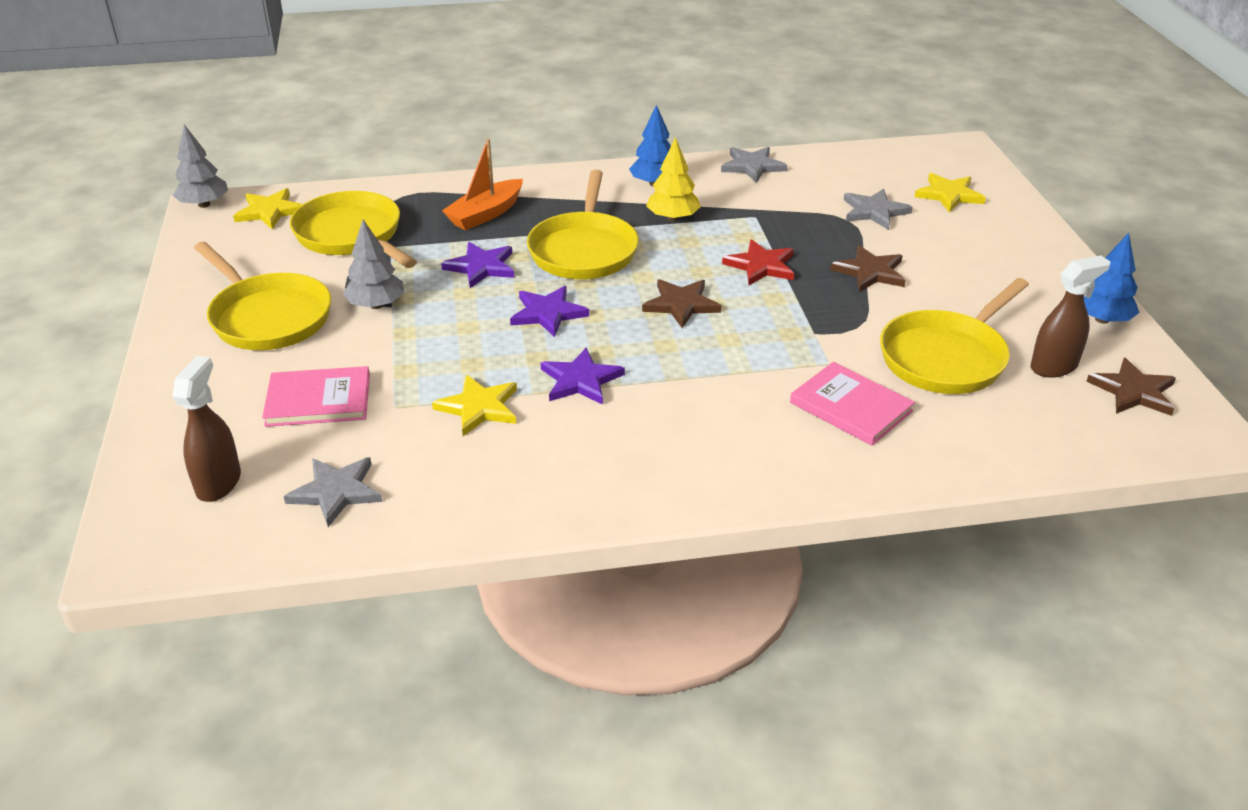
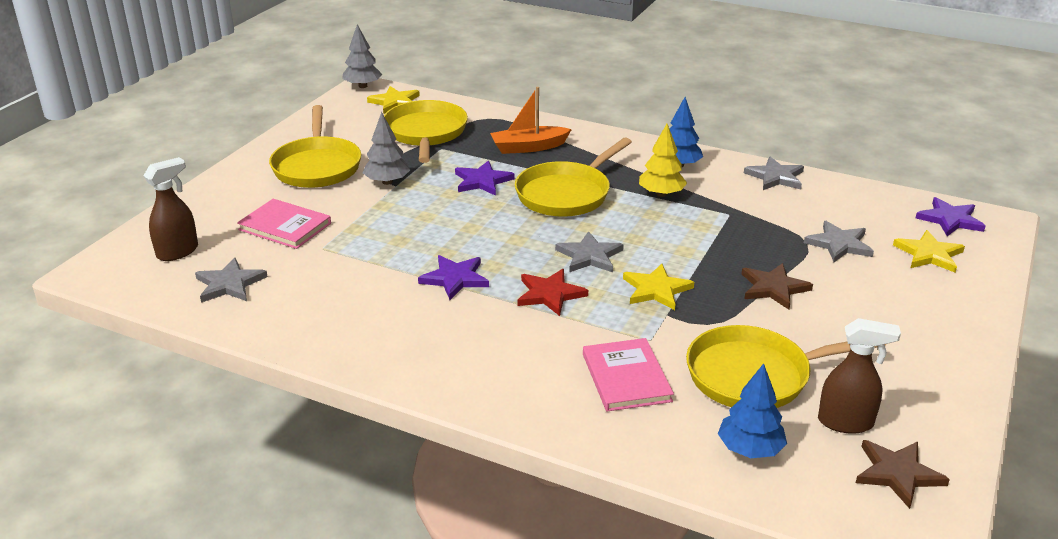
camera: 35 degrees right, 5 degrees down
(479, 407) = (370, 269): yellow star -> yellow star (656, 289)
(548, 313) = (488, 227): purple star -> purple star (950, 220)
(681, 305) = (589, 256): brown star -> grey star
(761, 266) = (687, 251): red star -> red star (550, 294)
(1101, 319) = (946, 405): blue tree -> blue tree (749, 449)

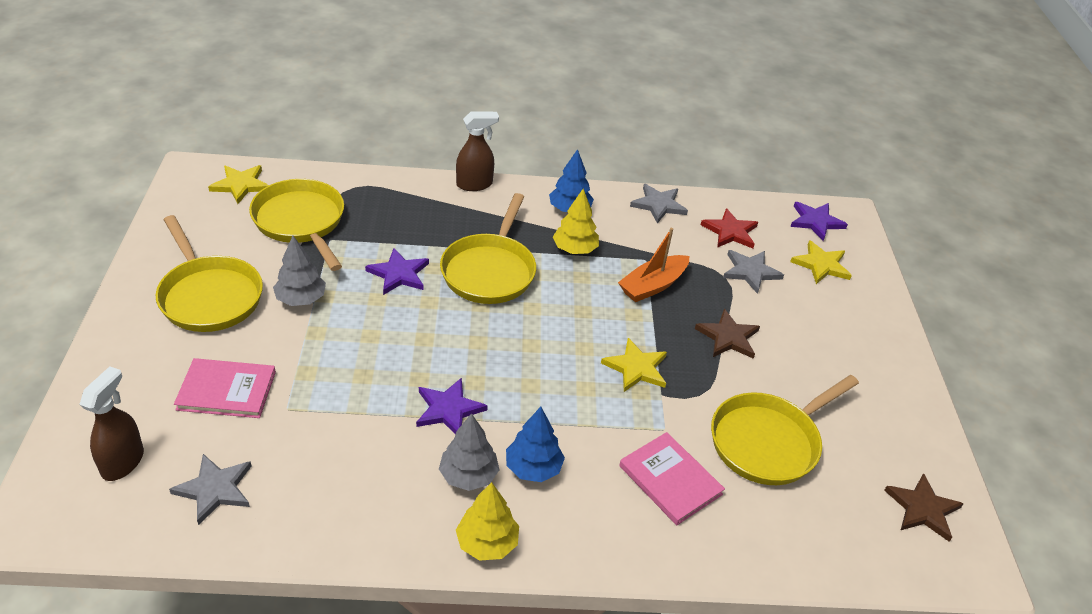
camera: 30 degrees left, 10 degrees up
(363, 86) = (189, 169): grey tree -> grey tree (468, 476)
(418, 375) = (487, 543): none -> yellow tree
(528, 147) = (418, 218): orange boat -> orange boat (653, 286)
(550, 294) = (548, 402): red star -> red star (730, 232)
(589, 256) = (556, 344): grey star -> none
(749, 449) = (809, 525): blue tree -> blue tree (533, 468)
(846, 422) = (860, 469): brown spray bottle -> brown spray bottle (475, 184)

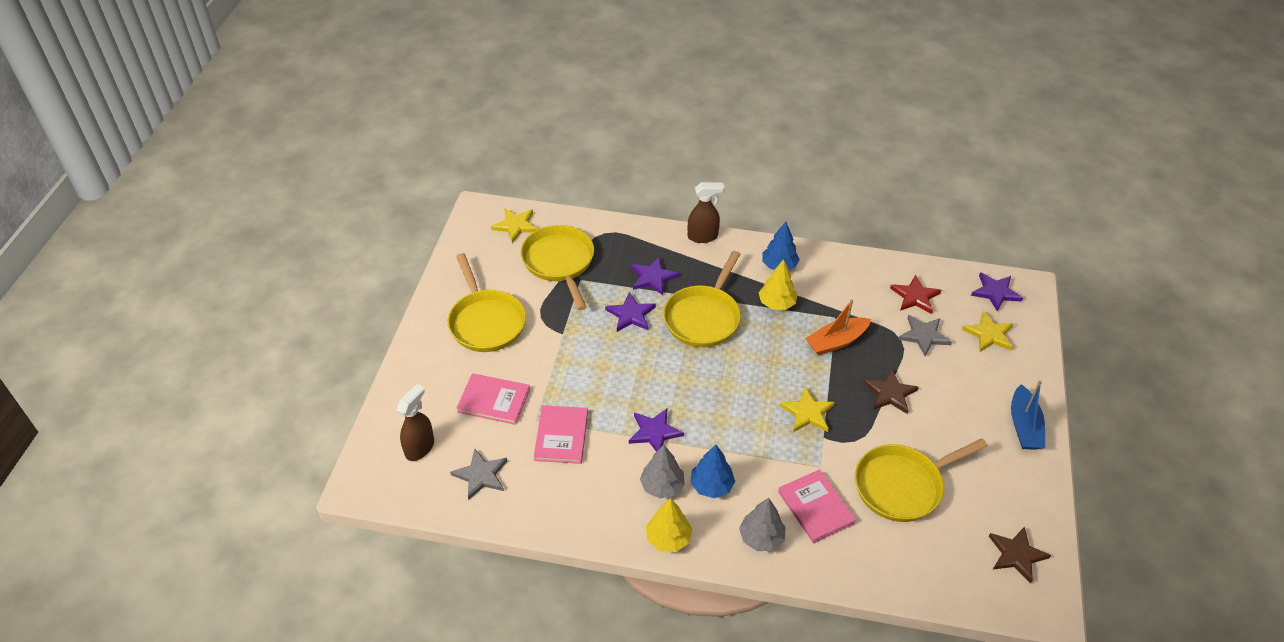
camera: 15 degrees right, 5 degrees up
(301, 299) = (553, 330): grey tree -> grey tree (761, 538)
(324, 426) = (561, 436): none -> pink book
(420, 231) = (653, 277): none -> purple star
(658, 205) = (857, 266): grey star -> none
(887, 359) = (1024, 426): none -> blue boat

